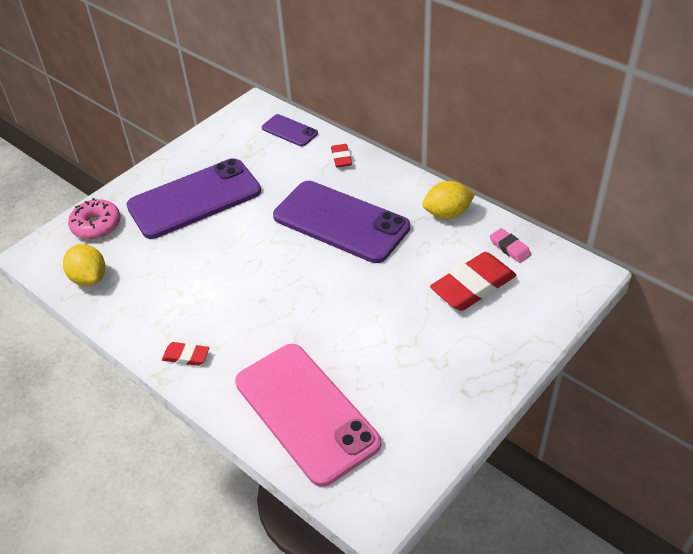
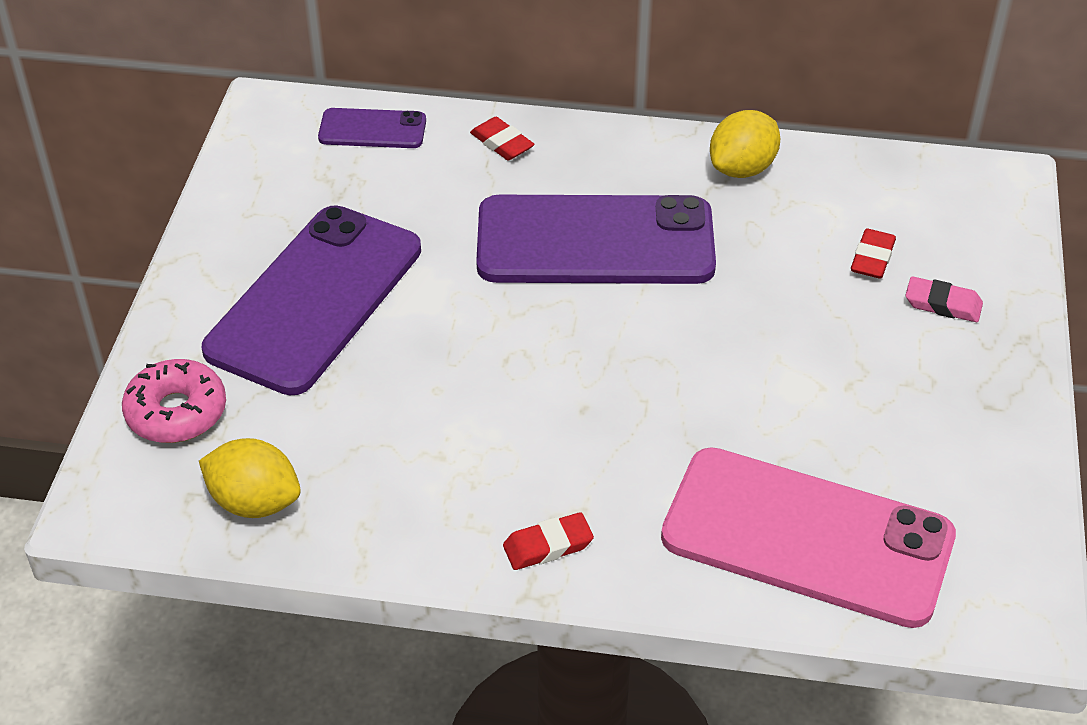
camera: 35 degrees left, 0 degrees up
(473, 286) = (872, 258): red eraser -> red eraser, size x0.50
(509, 248) = (873, 184): pink eraser -> pink eraser (943, 304)

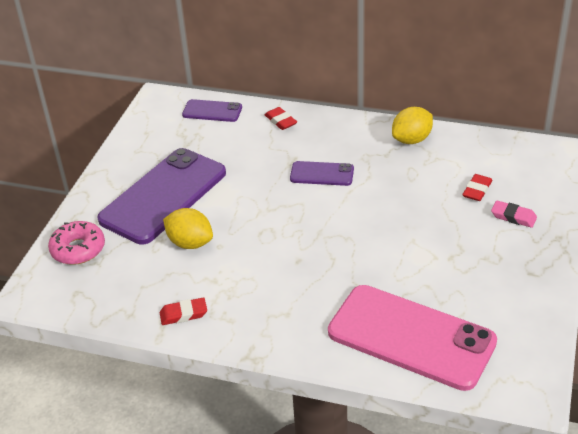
camera: 10 degrees right, 5 degrees down
(254, 502) = (109, 298): yellow lemon -> yellow lemon (190, 243)
(548, 546) = (263, 331): red eraser -> red eraser (183, 314)
(595, 242) = (322, 174): purple phone -> purple phone, size x0.47

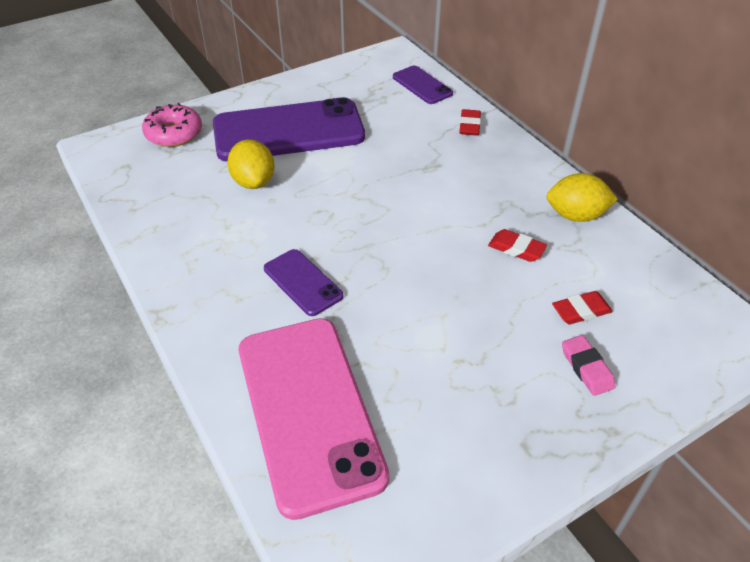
camera: 40 degrees right, 5 degrees up
(183, 314) = (166, 237): red eraser -> red eraser (516, 249)
(322, 174) = (442, 194): purple phone -> purple phone (303, 282)

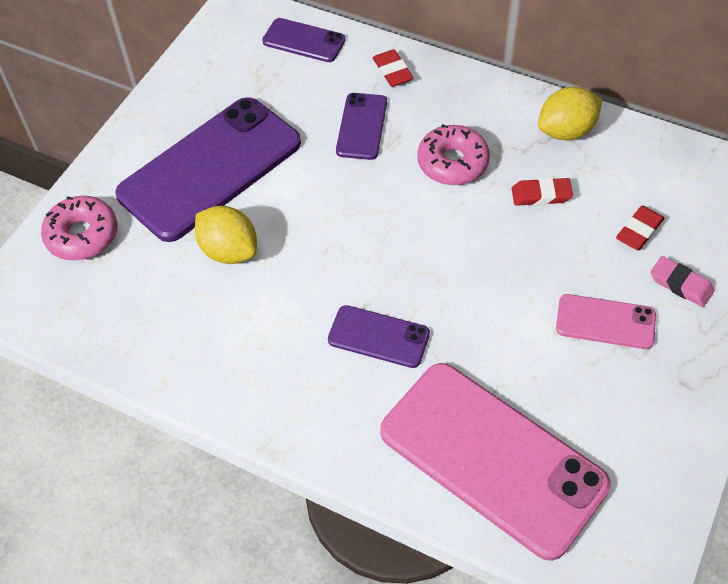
camera: 30 degrees left, 10 degrees up
(415, 149) = (361, 126): none -> purple phone
(463, 198) = (452, 163): none -> pink donut
(493, 362) = (605, 322): none -> pink phone

